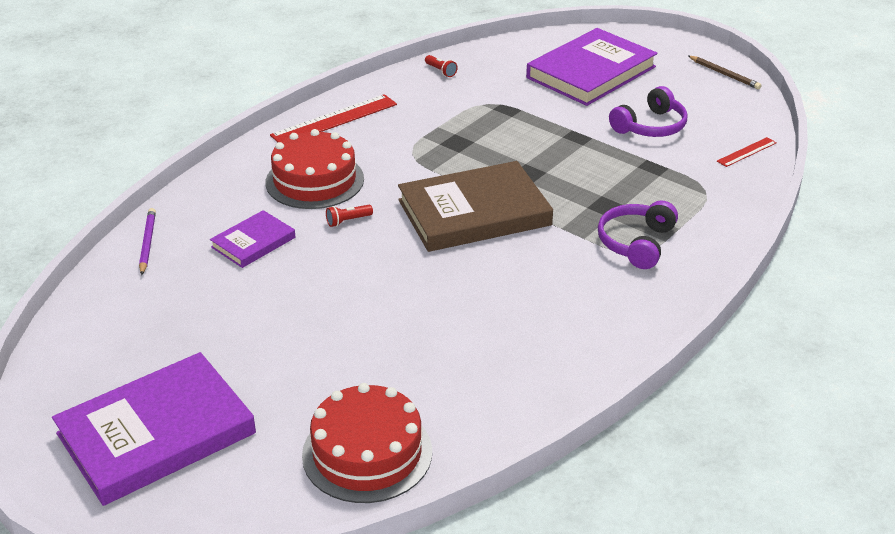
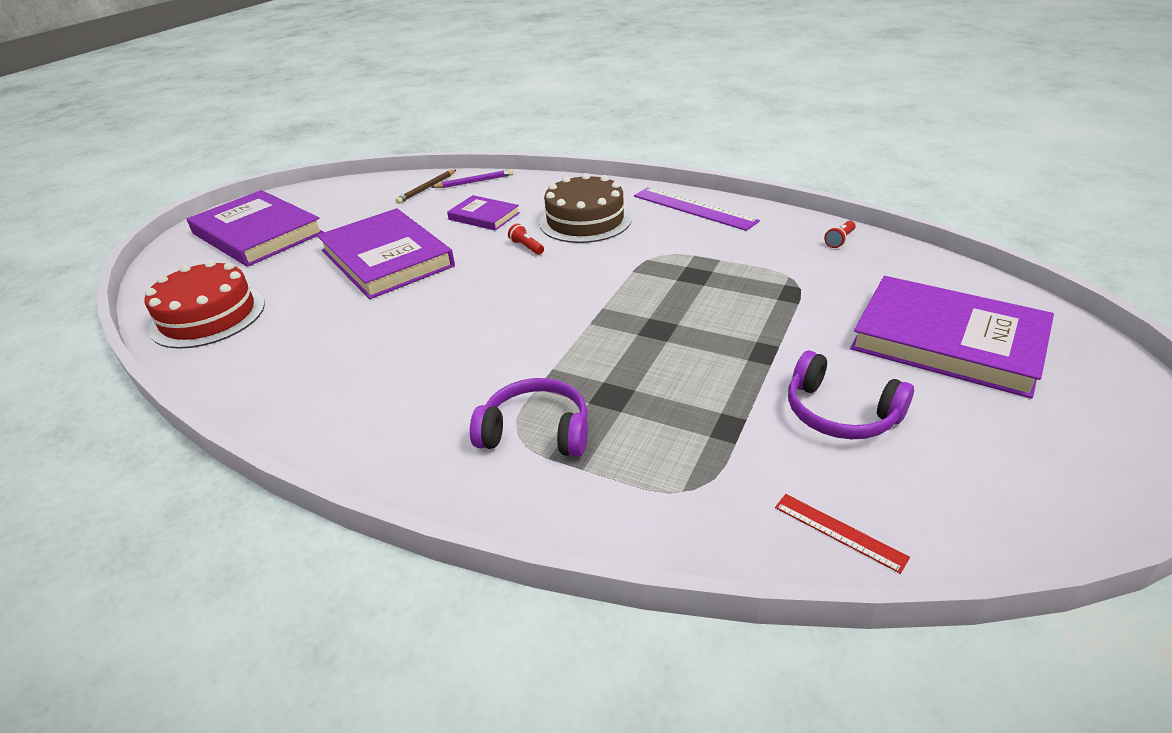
camera: 80 degrees right, 0 degrees up
(310, 316) = (386, 258): none -> purple book
(314, 180) = (585, 220): red cake -> brown cake
(334, 120) = (694, 208): red ruler -> purple ruler
(474, 212) = (563, 307): brown book -> none
(724, 74) = (1096, 483): brown pencil -> brown pencil (427, 188)

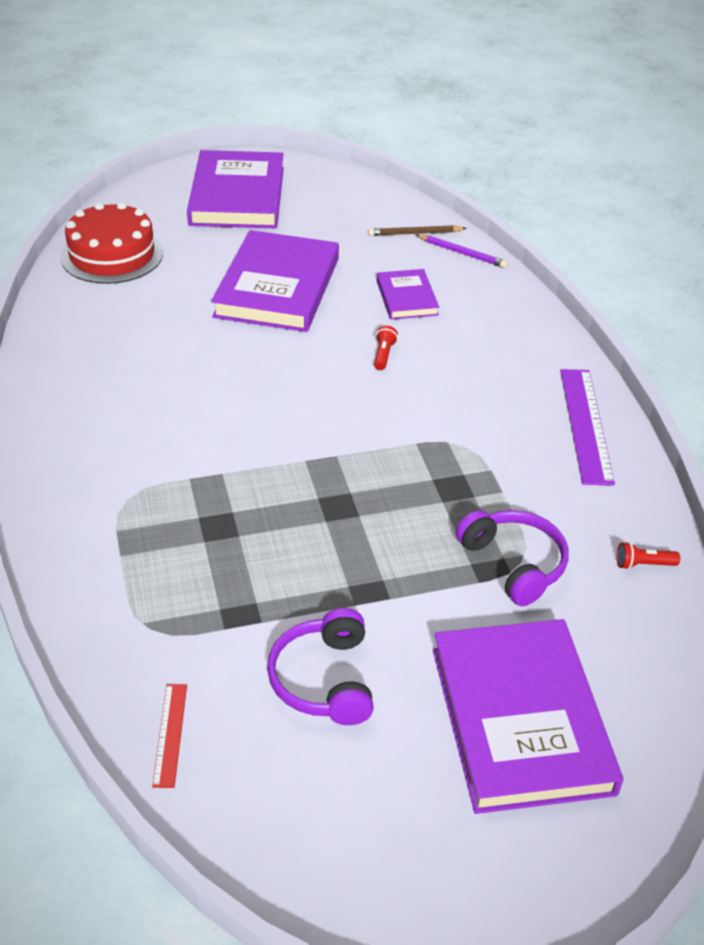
camera: 45 degrees right, 5 degrees up
(536, 432) = (138, 507): purple headphones -> purple headphones (514, 563)
(585, 220) = (473, 364): brown cake -> none

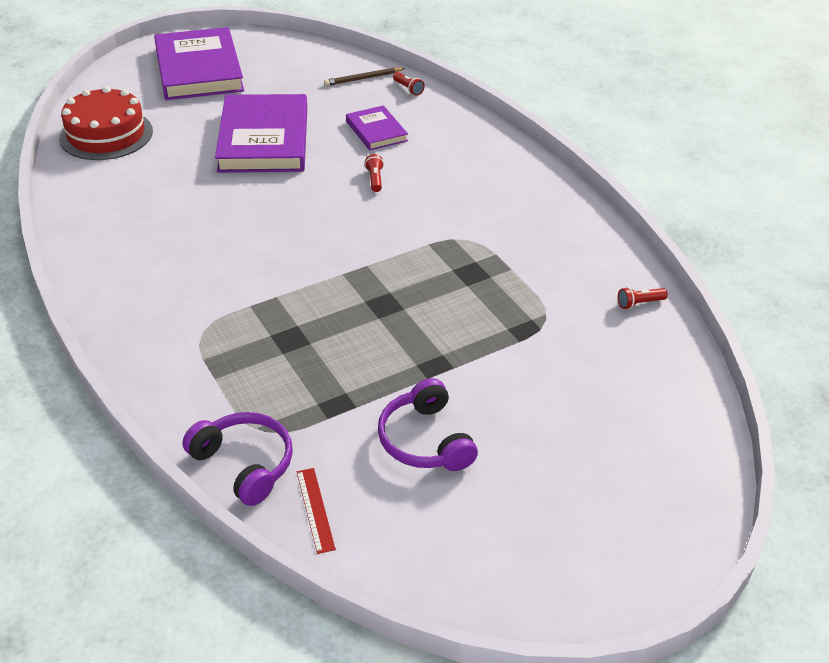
camera: 15 degrees left, 0 degrees up
(462, 253) = (408, 89): purple pencil -> red flashlight
(514, 563) = (541, 322): purple headphones -> purple headphones (244, 464)
(520, 719) = (590, 437): purple book -> none
(586, 425) = (557, 207): purple ruler -> none

